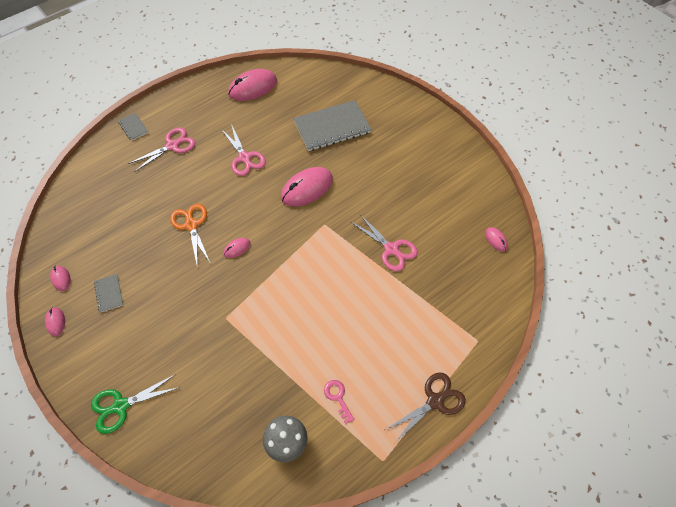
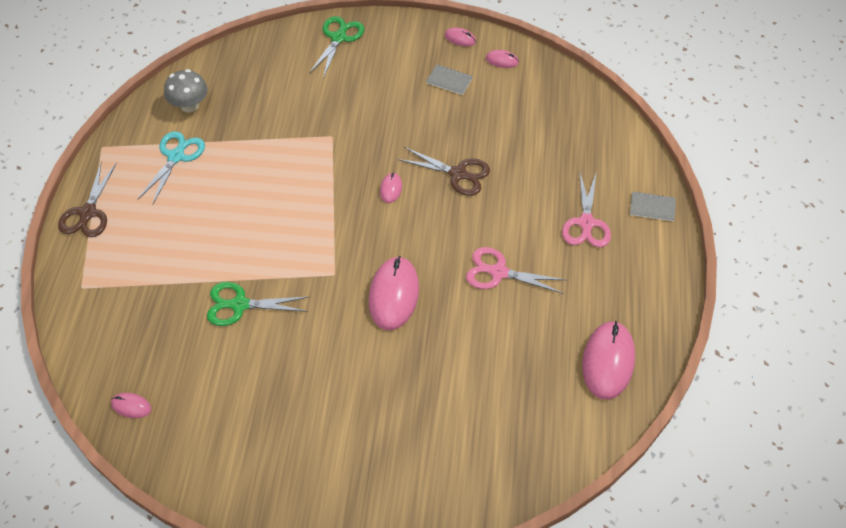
camera: 135 degrees right, 5 degrees down
(191, 225) = (458, 174): orange scissors -> brown scissors
(332, 127) = (452, 391): grey notebook -> none
(338, 397) = (176, 156): pink key -> turquoise scissors
(391, 249) = (240, 305): pink scissors -> green scissors

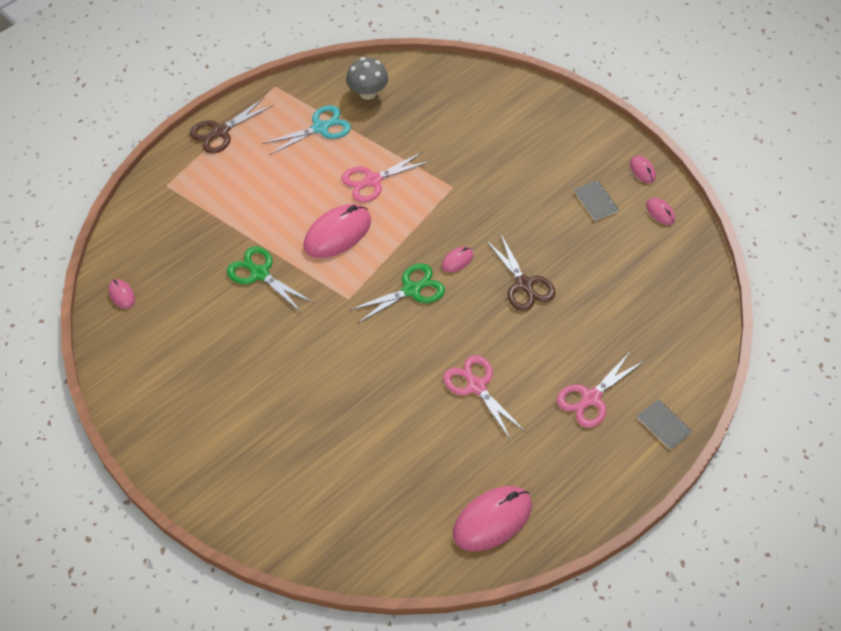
camera: 40 degrees right, 0 degrees up
(262, 171) = (373, 180): none -> pink scissors
(338, 38) = (538, 107): green scissors -> green scissors (411, 290)
(394, 295) = (377, 346): pink mouse -> pink mouse (337, 233)

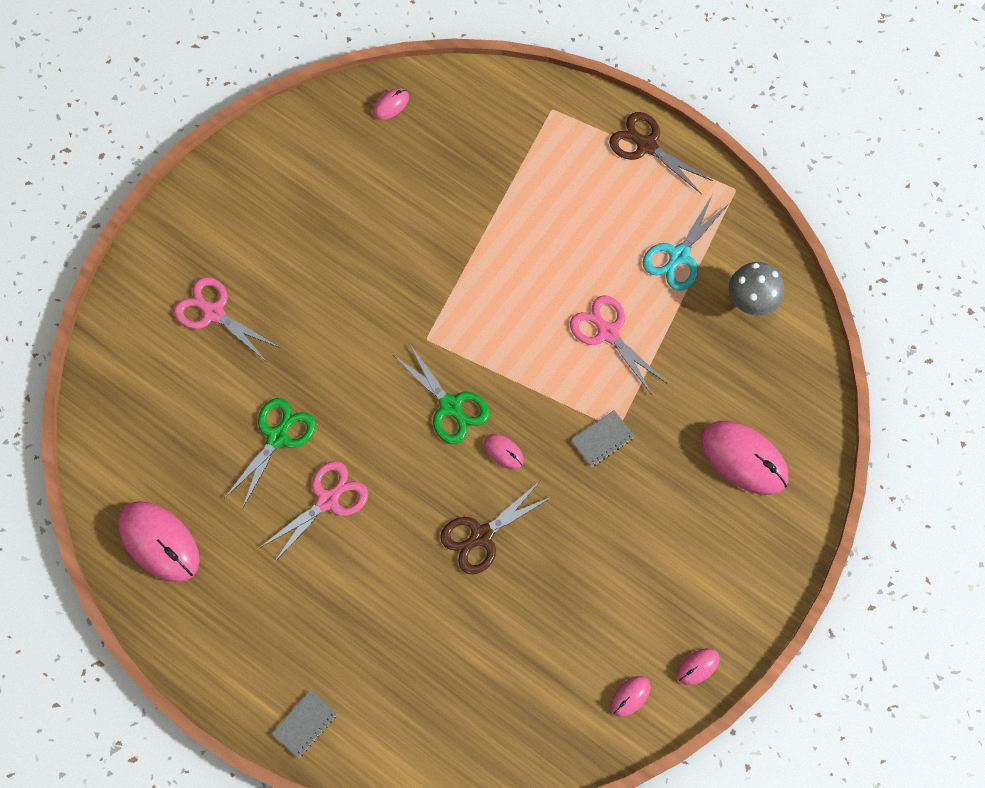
camera: 80 degrees right, 15 degrees up
(259, 274) = (444, 237): green scissors -> green scissors (277, 437)
(320, 128) = (679, 256): turquoise scissors -> turquoise scissors turned 75 degrees clockwise
(337, 233) = (518, 308): pink mouse -> pink mouse (744, 458)
(591, 398) = (330, 634): pink scissors -> pink scissors (213, 313)
(595, 201) = (631, 610): grey notebook -> grey notebook (602, 439)

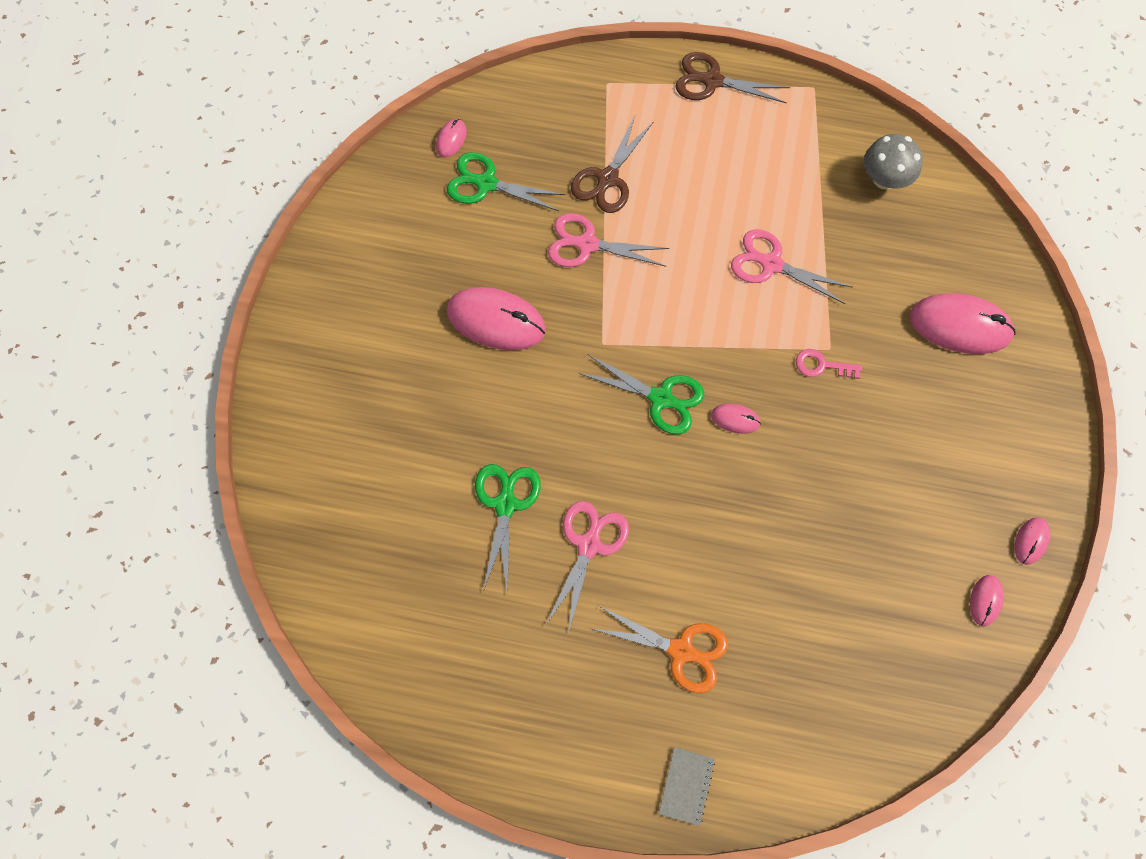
camera: 25 degrees left, 0 degrees up
(159, 542) = (438, 668): pink mouse -> pink mouse (496, 321)
(213, 313) = (376, 410): pink scissors -> pink scissors (587, 244)
(357, 618) = (681, 650): none -> orange scissors
(400, 157) = (486, 184): none -> green scissors
(481, 536) = (759, 510): brown scissors -> brown scissors (607, 179)
(602, 439) = (821, 365): grey notebook -> pink key
(679, 256) = (796, 167): turquoise scissors -> none

